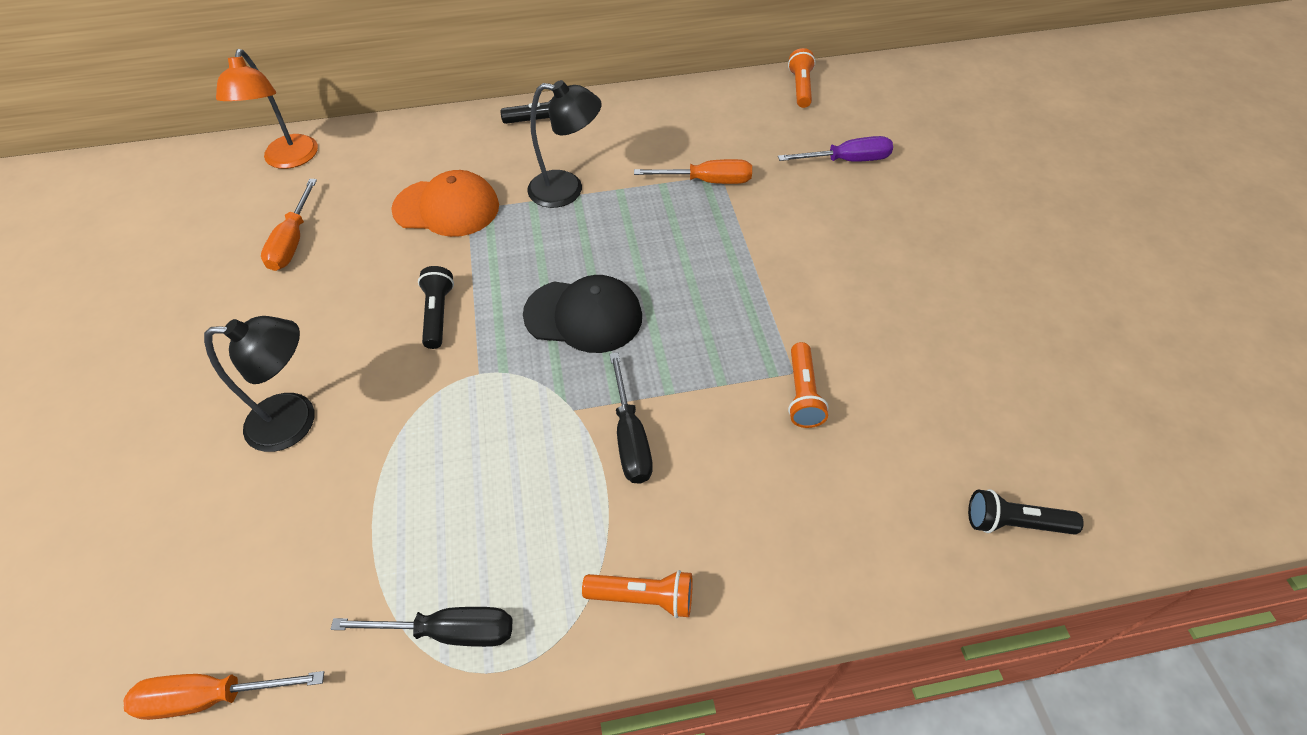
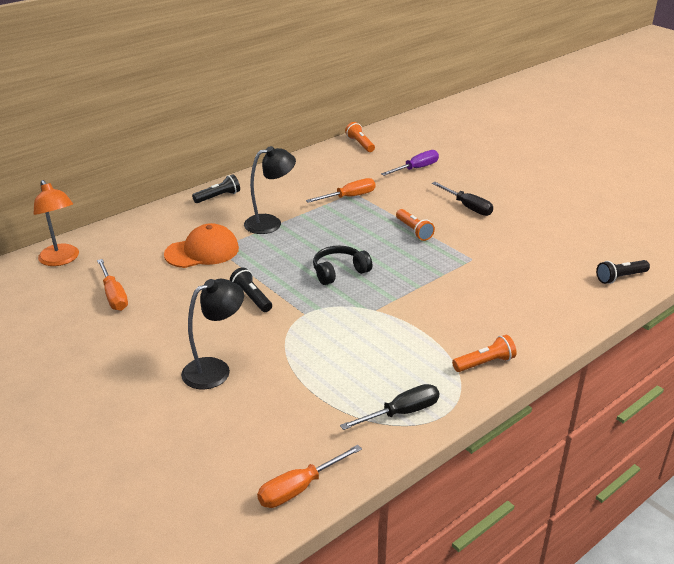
camera: 30 degrees left, 20 degrees down
(583, 316) = (339, 272): black cap -> black headphones
(630, 437) = (417, 310): black screwdriver -> black screwdriver (468, 207)
(802, 394) = (485, 265): orange flashlight -> orange flashlight (413, 231)

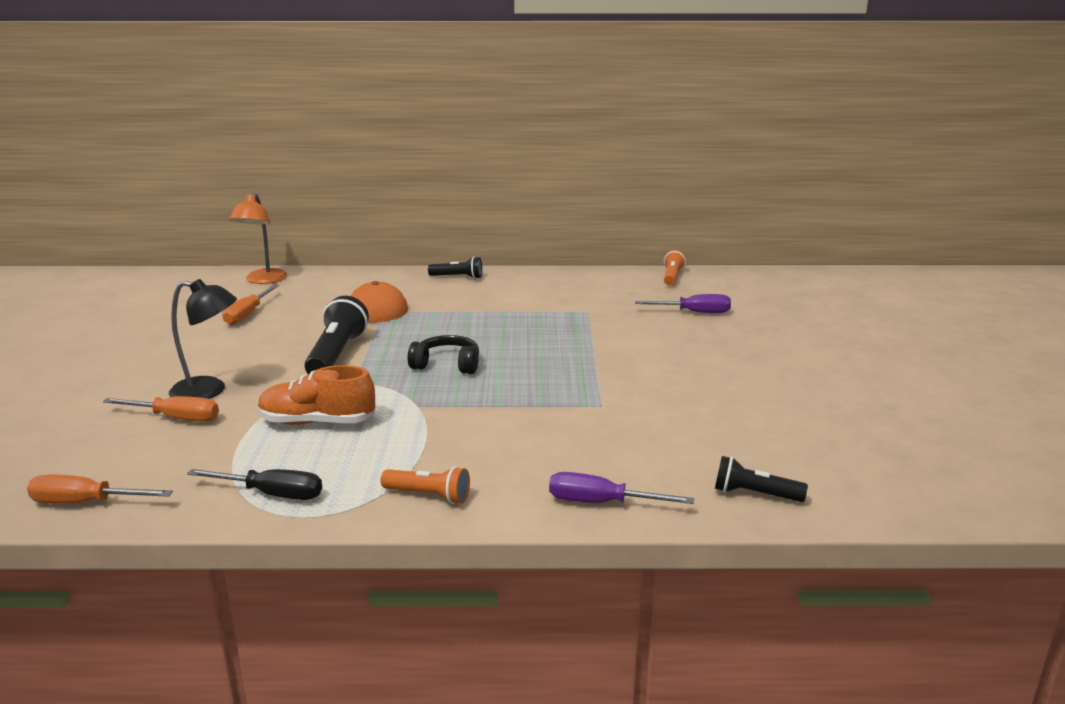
camera: 40 degrees right, 10 degrees down
(252, 298) = (337, 354): black flashlight -> black flashlight, size x1.71
(270, 223) = (463, 309): black lamp -> none
(336, 352) = (317, 422): none -> orange shoe
(349, 197) = (575, 313): orange screwdriver -> orange screwdriver (176, 418)
(413, 231) = (585, 360): orange flashlight -> none
(468, 207) = (688, 361): black screwdriver -> none
(568, 319) = (601, 503): none -> purple screwdriver

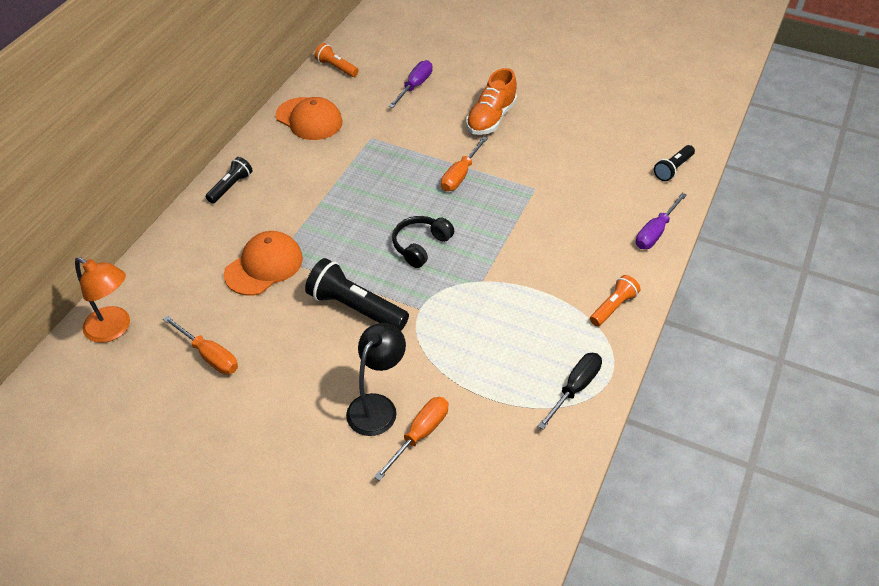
camera: 65 degrees left, 25 degrees up
(85, 502) = (537, 503): orange screwdriver -> orange screwdriver (460, 175)
(317, 422) = (478, 344): orange shoe -> orange shoe (491, 118)
(581, 283) = (309, 119): none -> orange cap

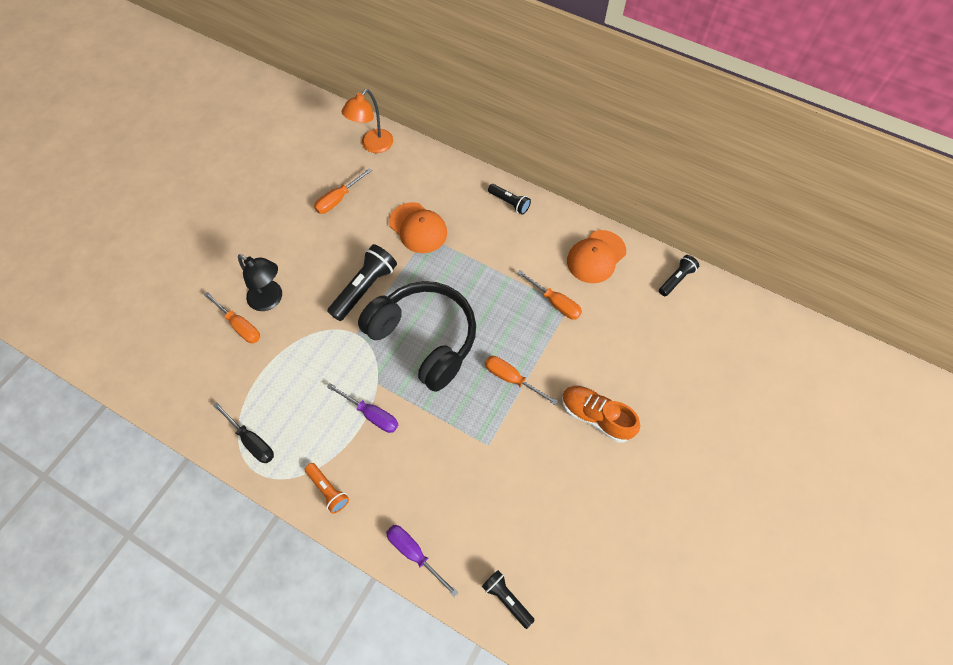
camera: 95 degrees right, 15 degrees up
(336, 67) = (676, 279): orange flashlight -> black flashlight
(367, 147) = (555, 302): none -> orange screwdriver
(415, 86) = (648, 348): purple screwdriver -> purple screwdriver (371, 414)
(421, 246) = (424, 338): black headphones -> black headphones, size x2.13

